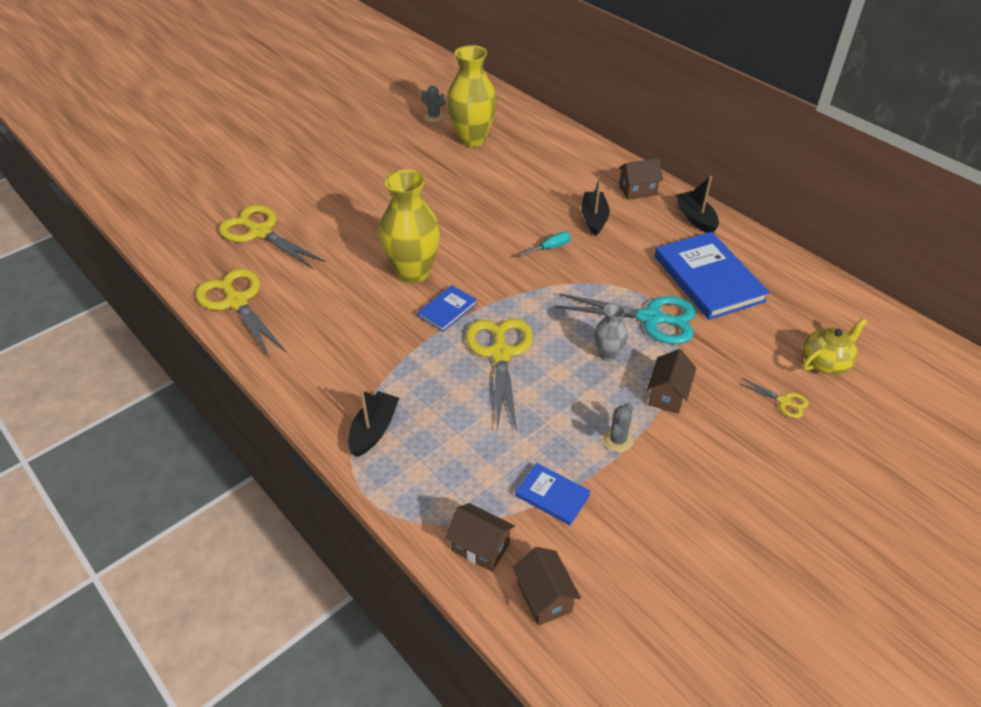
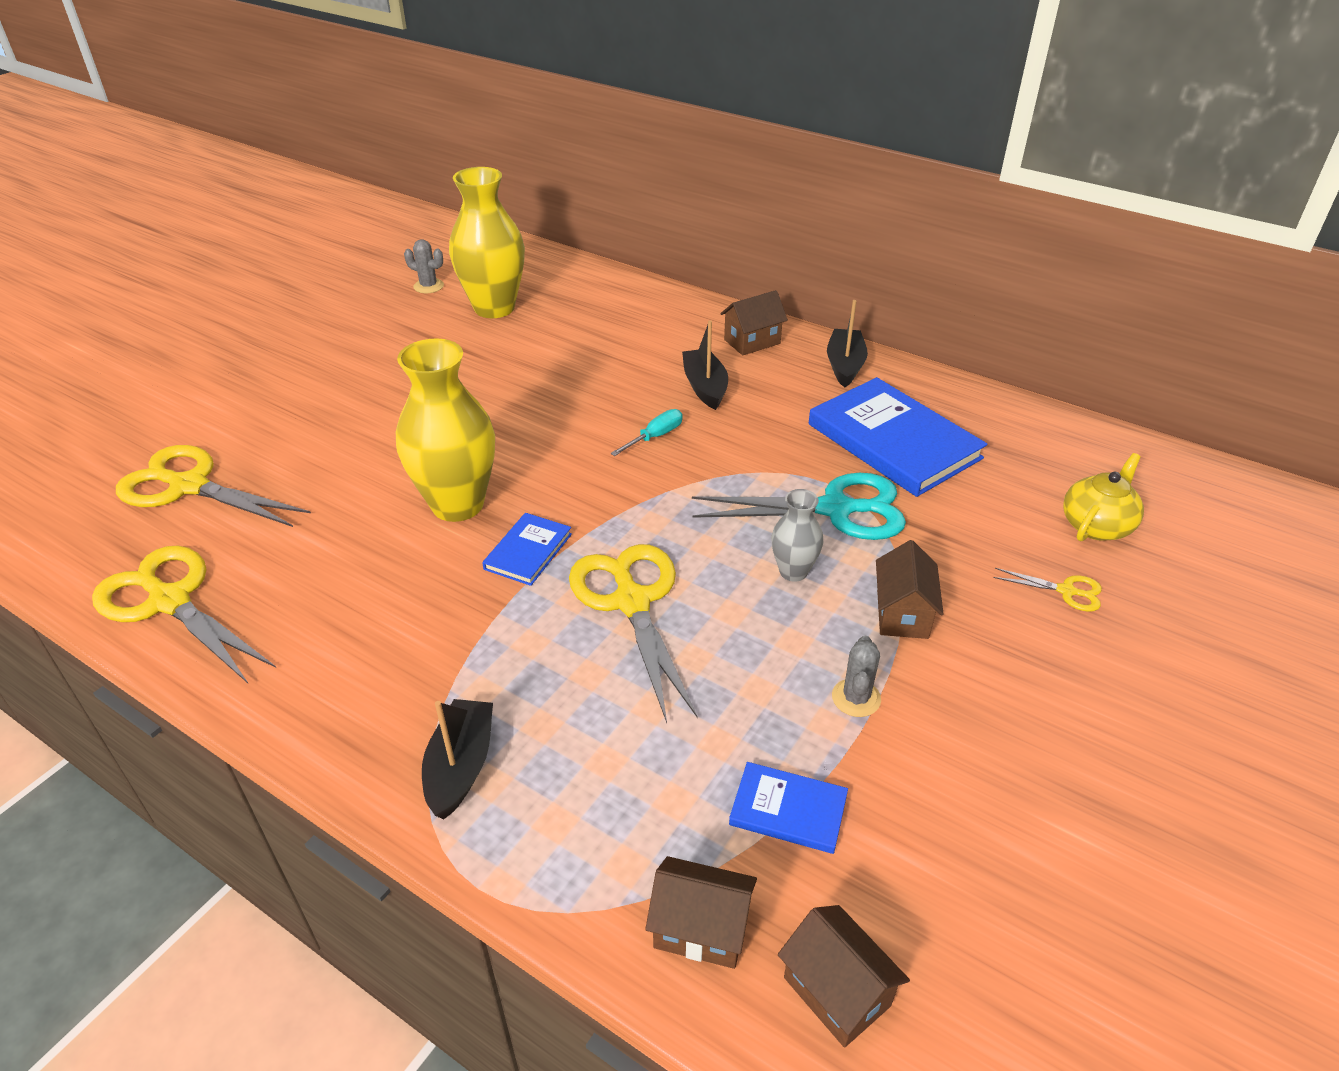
camera: 15 degrees left, 5 degrees down
(696, 218) = (845, 365): black boat -> black boat turned 45 degrees clockwise

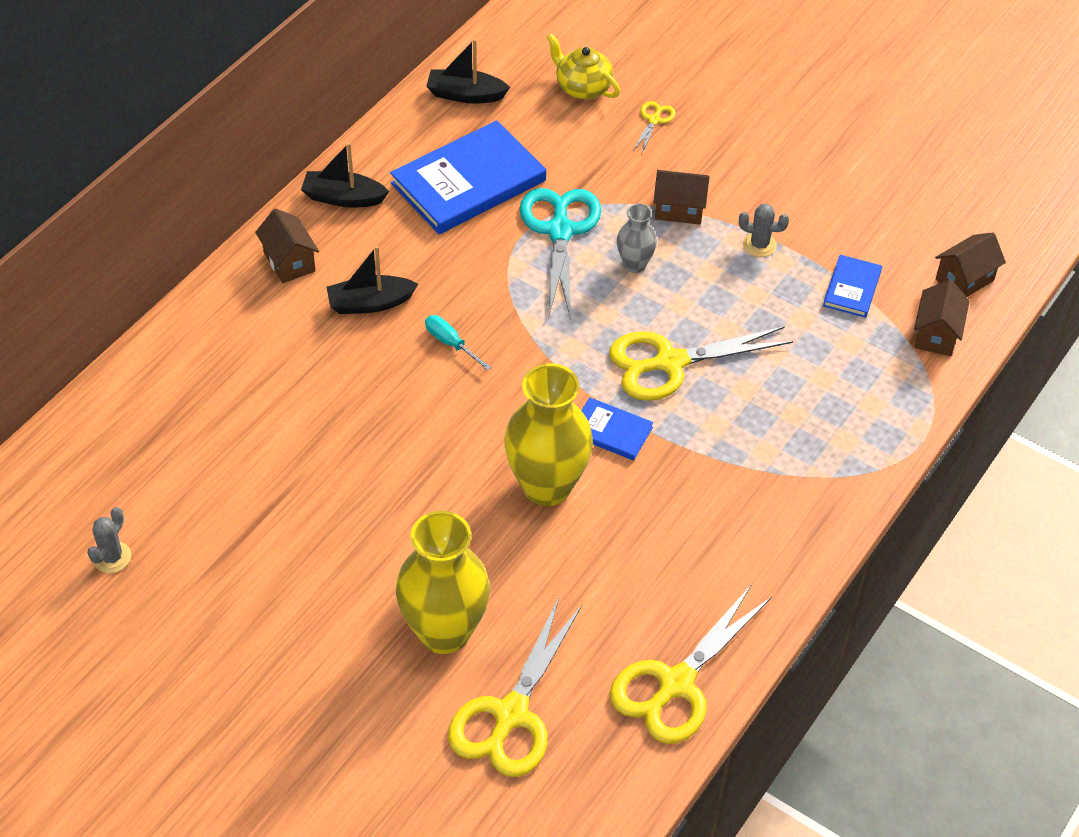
camera: 90 degrees left, 10 degrees up
(461, 766) = (833, 458): black boat -> black boat (465, 95)
(494, 308) = (180, 485): yellow vase -> yellow vase (444, 632)

